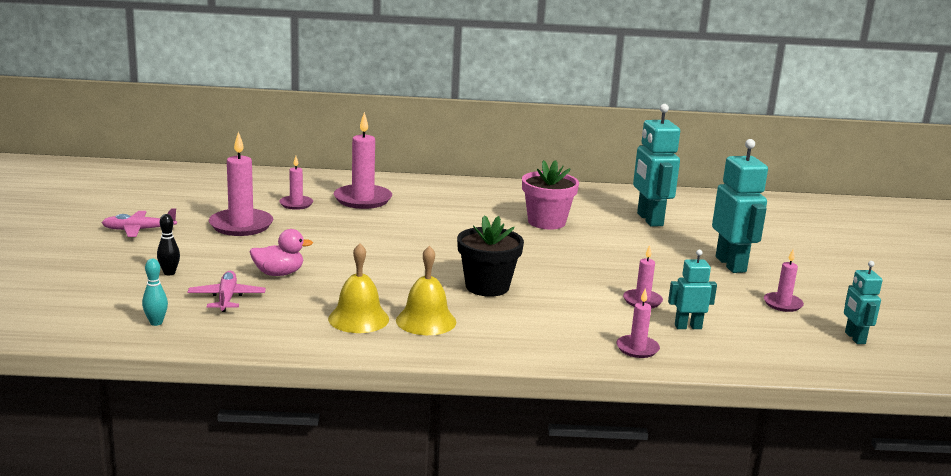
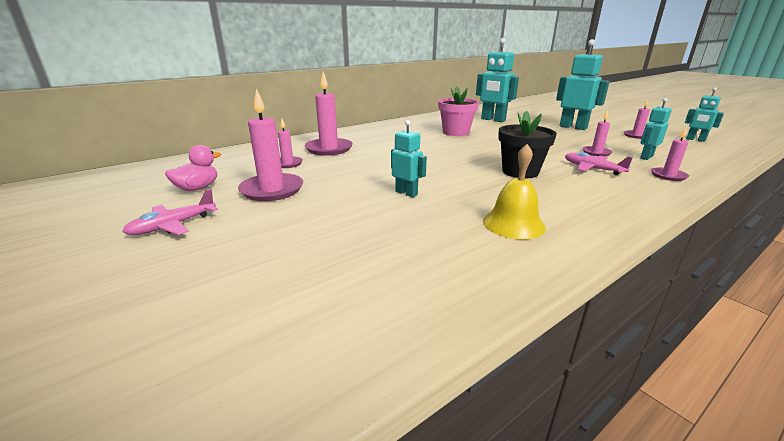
camera: 35 degrees left, 5 degrees up
(156, 322) = (368, 319): turquoise bowling pin -> none
(169, 273) = (279, 254): black bowling pin -> none
(227, 298) = (383, 254): pink plane -> pink plane (592, 169)
(279, 273) = (380, 214): pink duck -> pink duck (197, 188)
(335, 266) = (406, 193): none -> turquoise robot
(426, 321) = (550, 206): yellow bell -> none

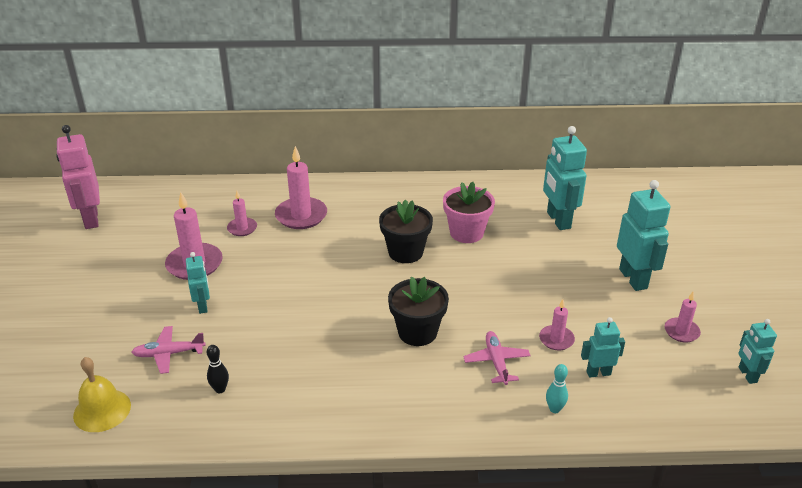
camera: 35 degrees right, 10 degrees up
(101, 194) = (90, 219): none -> pink robot
(173, 225) = (104, 280): pink plane -> pink plane (169, 354)
(197, 188) = (150, 238): pink duck -> none
(406, 193) = (281, 315): turquoise robot -> turquoise robot (203, 306)
(436, 146) = (405, 252): none -> black flower pot
(441, 253) = (220, 389): none -> black bowling pin
(513, 224) = (305, 390): yellow bell -> yellow bell (102, 410)
(668, 176) = (554, 409): pink candle -> turquoise bowling pin

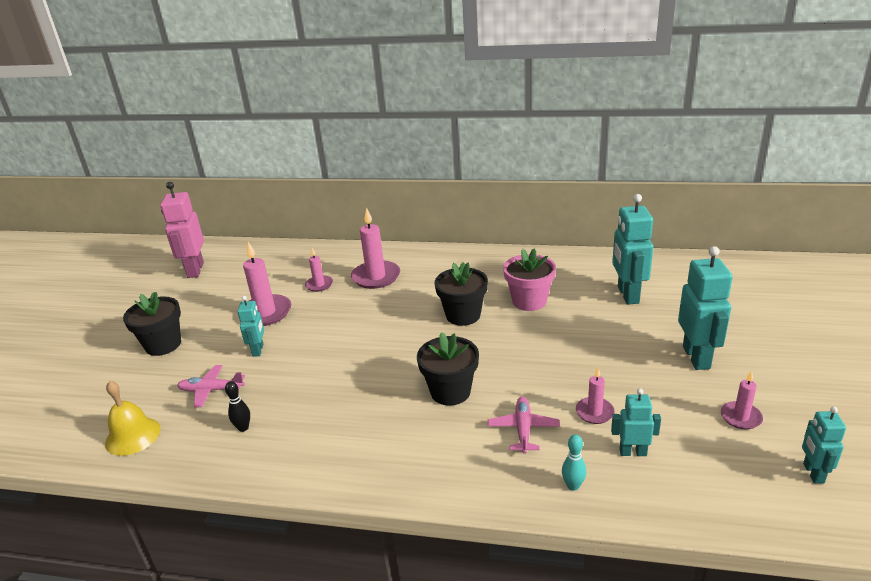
camera: 15 degrees right, 5 degrees down
(91, 309) = (163, 345): none -> black flower pot

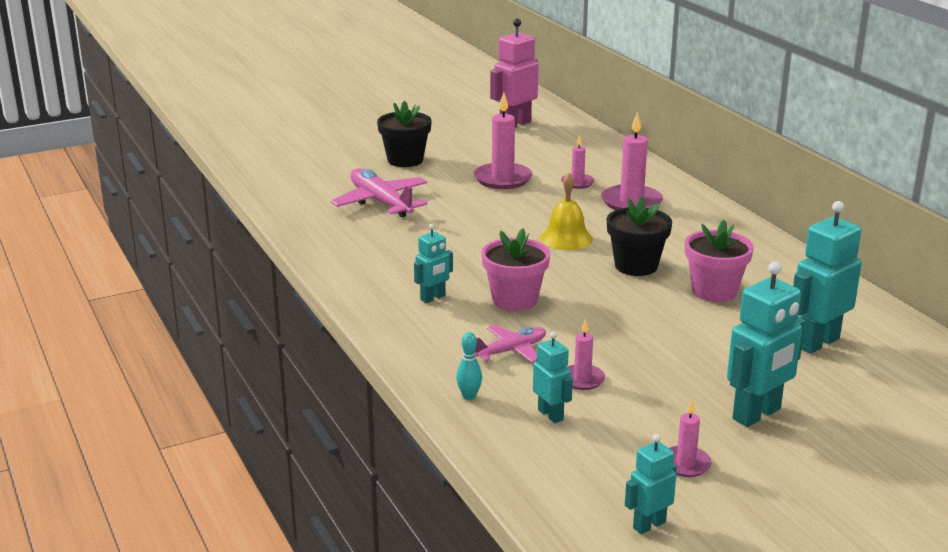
camera: 50 degrees right, 5 degrees down
(133, 436) = (300, 198): yellow bell -> yellow bell (566, 238)
(211, 390) = (381, 202): pink plane -> pink plane, size x1.65
(243, 428) = (358, 233): black bowling pin -> none
(258, 350) = (451, 198): turquoise robot -> turquoise robot (433, 298)
(450, 392) = (515, 300): black flower pot -> pink flower pot

